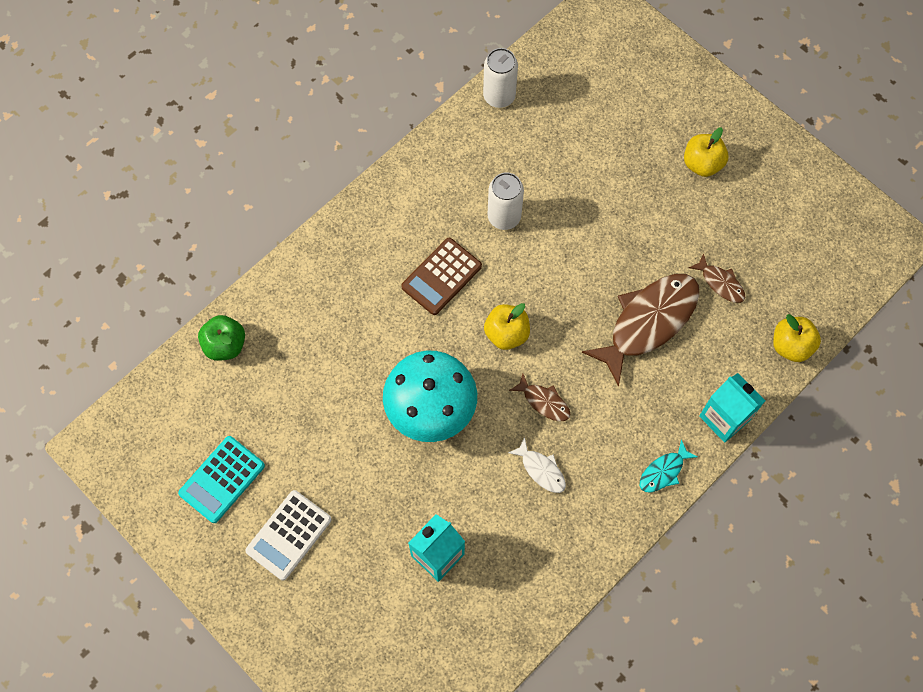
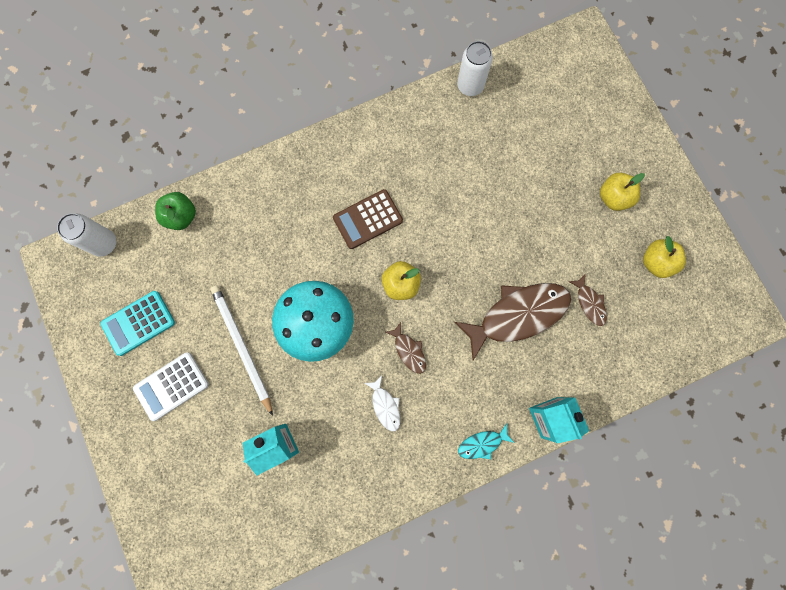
camera: 20 degrees right, 10 degrees up
(353, 463) = (242, 347): none -> white pencil
(504, 217) = (435, 187): white can -> white can (104, 243)
(791, 346) = (627, 376): yellow apple -> yellow apple (656, 262)

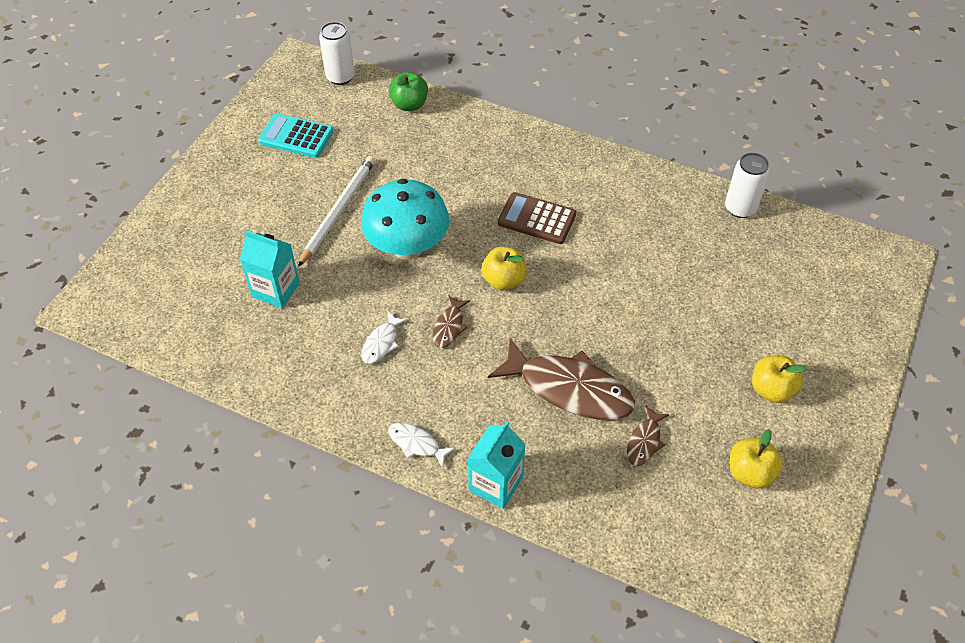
camera: 50 degrees right, 25 degrees down
(171, 386) = (263, 189): white calculator -> none
(482, 443) = (416, 444): turquoise fish -> white fish

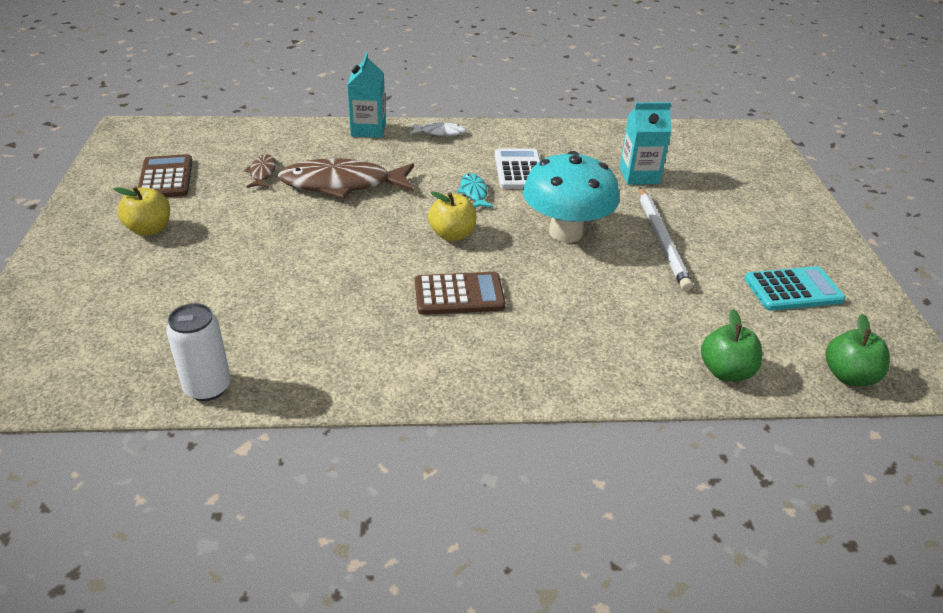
camera: 150 degrees right, 15 degrees down
(340, 77) = (849, 376): white can -> green apple
(381, 343) = (519, 170): white fish -> white calculator
(449, 326) = (474, 192): brown fish -> turquoise fish
(750, 472) = (166, 178): yellow apple -> brown calculator

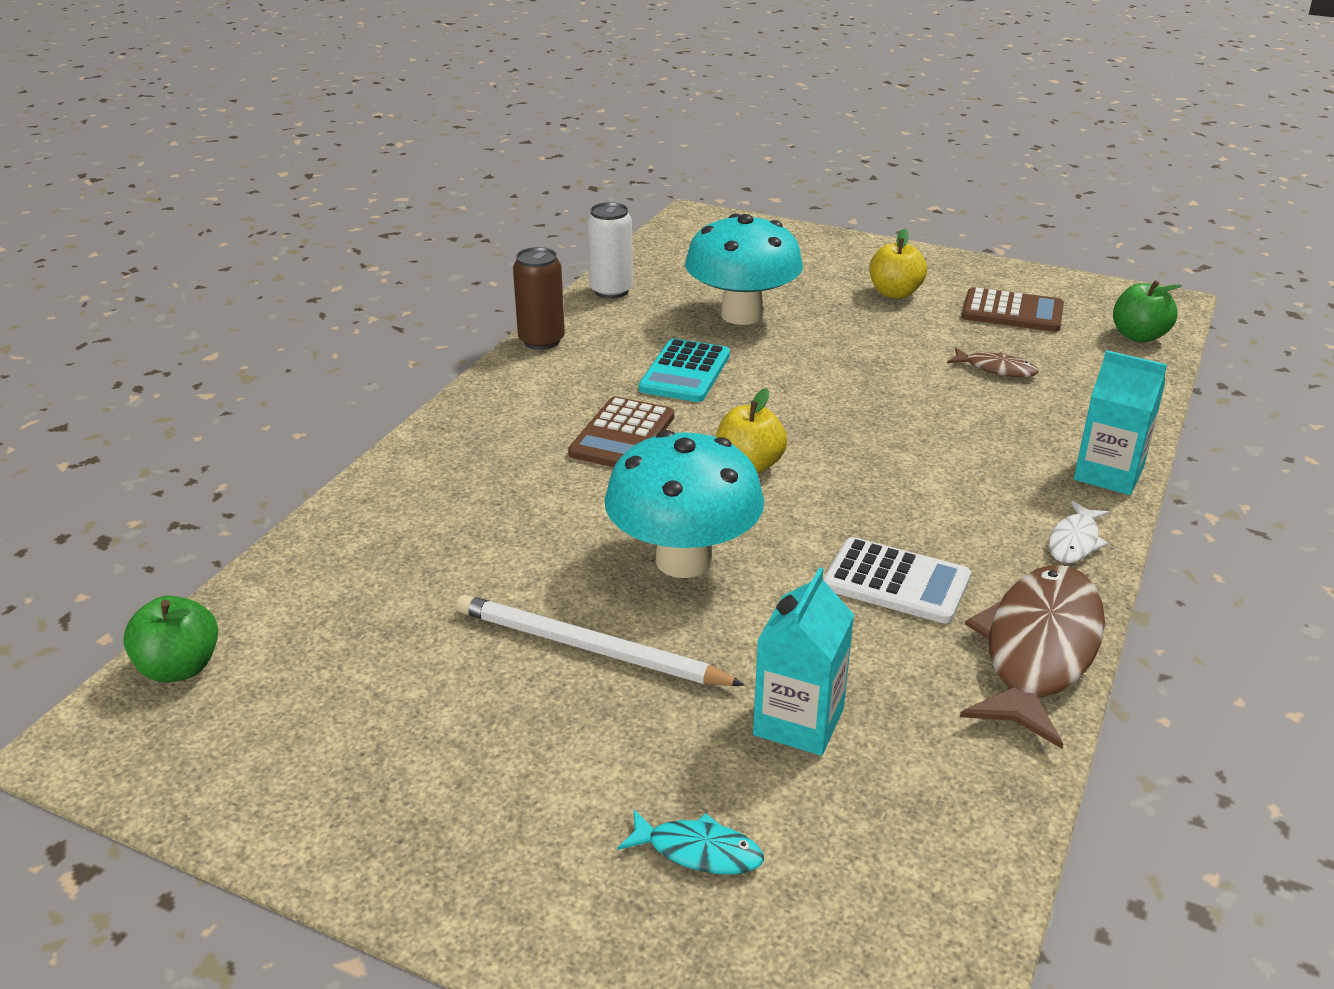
camera: 120 degrees right, 5 degrees down
(227, 293) = (741, 315): none -> turquoise mushroom
(340, 393) = (541, 341): none -> brown can
(342, 184) = (934, 416): brown fish -> brown fish (1038, 651)
(474, 192) = (848, 514): turquoise fish -> turquoise fish (698, 851)
(725, 371) = (308, 568): green apple -> green apple (1138, 336)
(793, 290) = (356, 726): turquoise calculator -> turquoise calculator (685, 372)

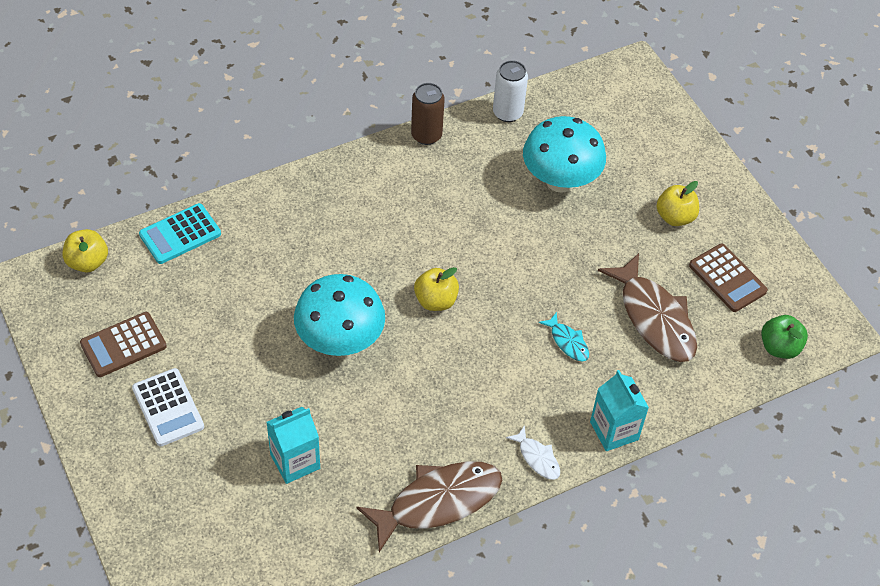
camera: 35 degrees right, 20 degrees up
(180, 668) = (88, 262): green apple -> yellow apple
(589, 648) = (251, 363): white pencil -> none
(622, 435) = (395, 238): brown calculator -> brown calculator (123, 345)
(685, 372) = (476, 210): turquoise calculator -> turquoise calculator (180, 234)
(698, 851) = (196, 489): turquoise fish -> turquoise fish (567, 342)
(896, 582) = (421, 421): white calculator -> white calculator (168, 408)
(996, 369) = (654, 318): brown fish -> brown fish, size x2.16
(1074, 541) = (537, 458): white fish -> white fish turned 105 degrees counterclockwise

